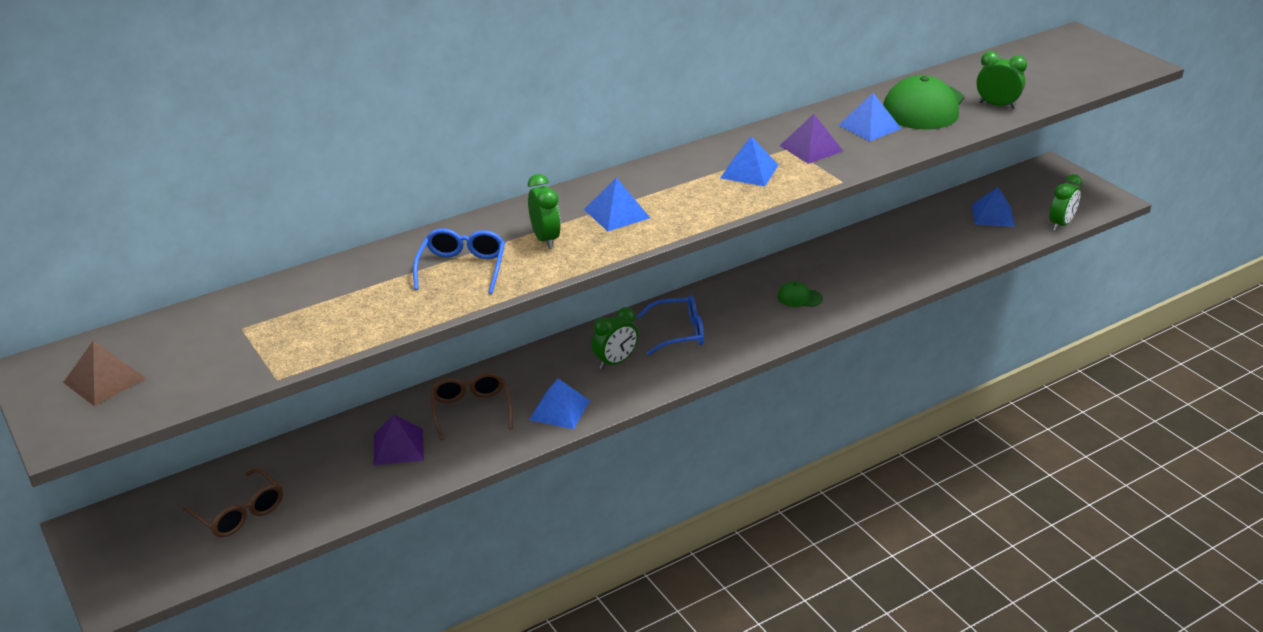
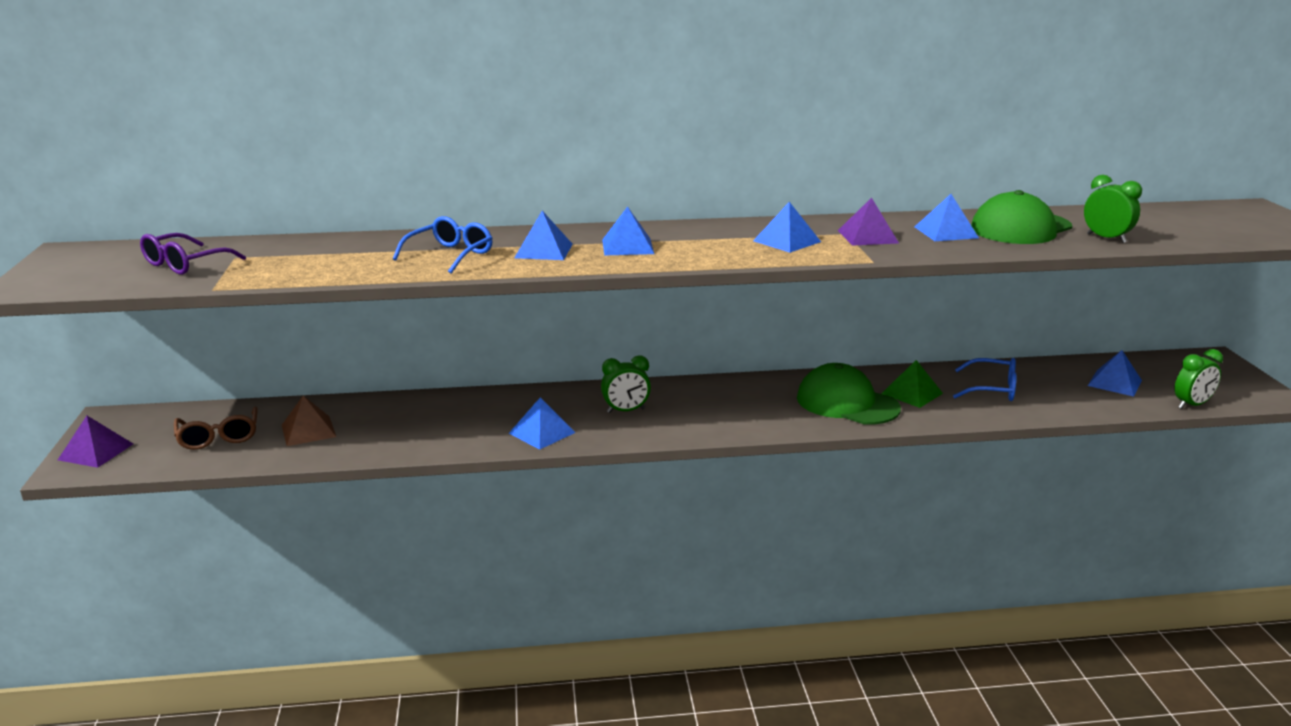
camera: 25 degrees right, 10 degrees down
(104, 380) = (99, 265): brown pyramid -> brown pyramid (308, 430)
(200, 352) = (185, 264): none -> purple glasses
(398, 446) = (384, 425): purple pyramid -> purple pyramid (96, 452)
(471, 410) = (468, 415): brown glasses -> none
(545, 239) = (543, 251): green clock -> blue pyramid
(678, 333) = (704, 403): blue glasses -> blue glasses (992, 389)
(799, 298) = (847, 403): green cap -> green cap, size x2.22
(844, 271) = (912, 393): none -> green pyramid

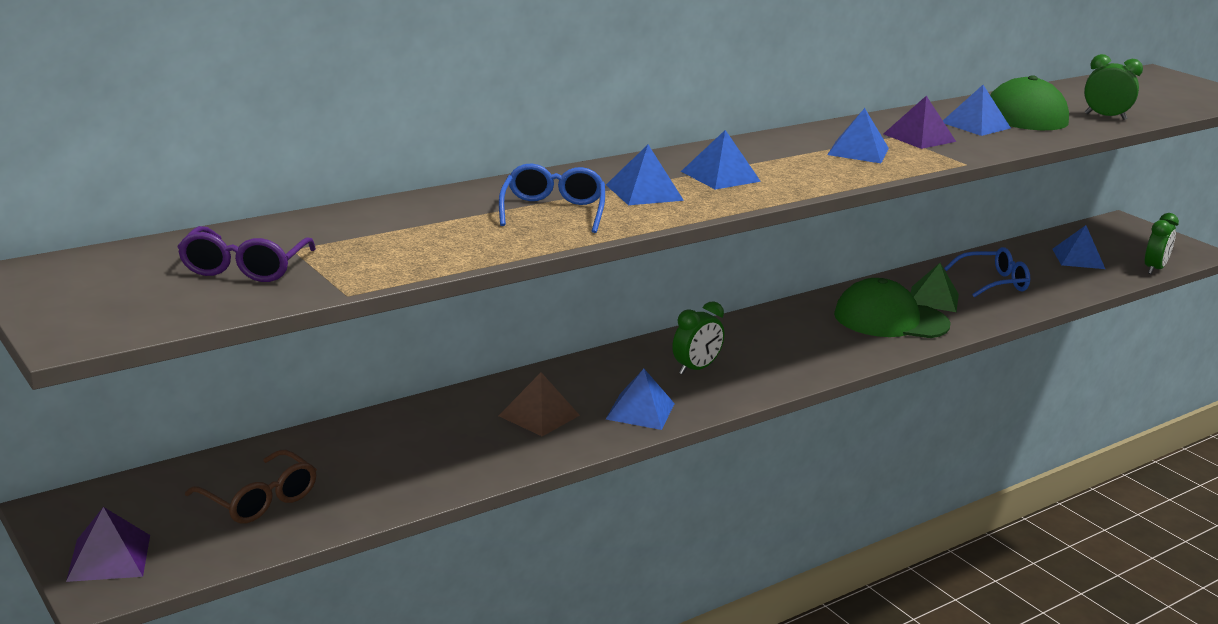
camera: 30 degrees left, 0 degrees up
(308, 430) = (367, 467): brown pyramid -> brown pyramid (539, 415)

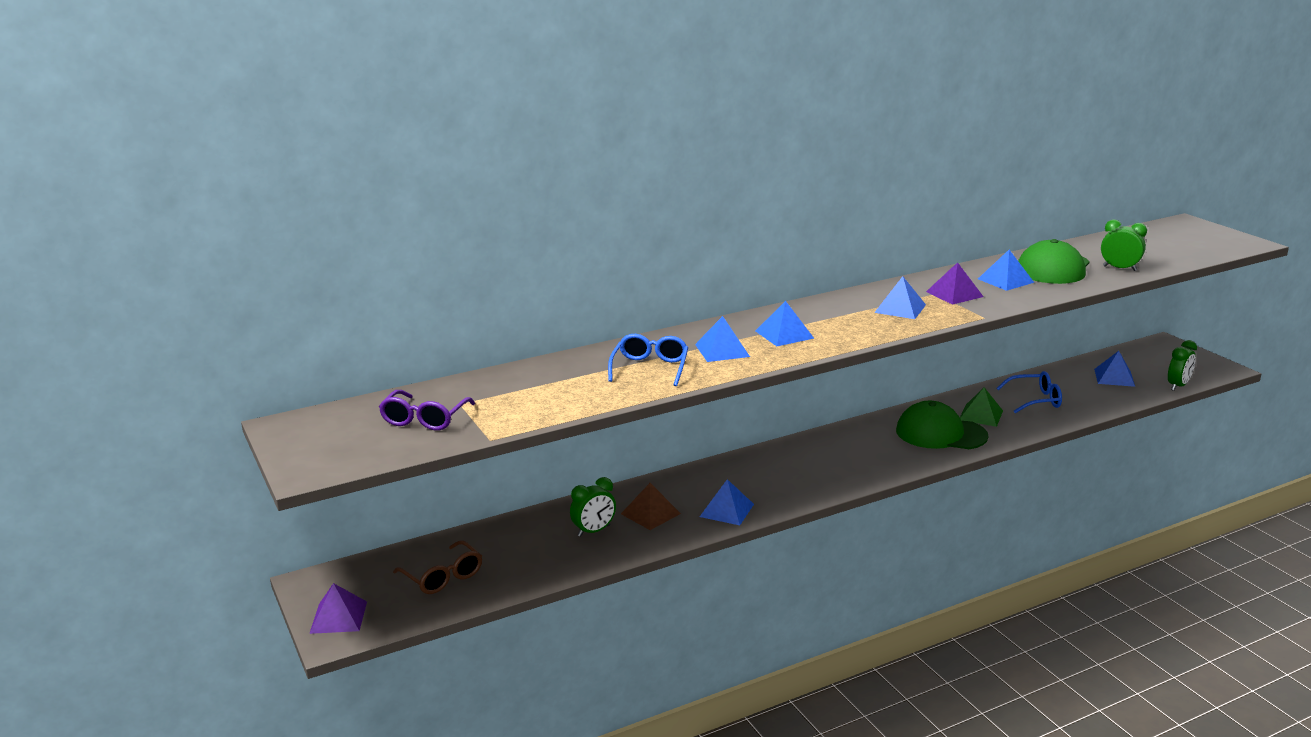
camera: 10 degrees right, 0 degrees up
(695, 369) = (776, 476): green clock -> green clock (594, 531)

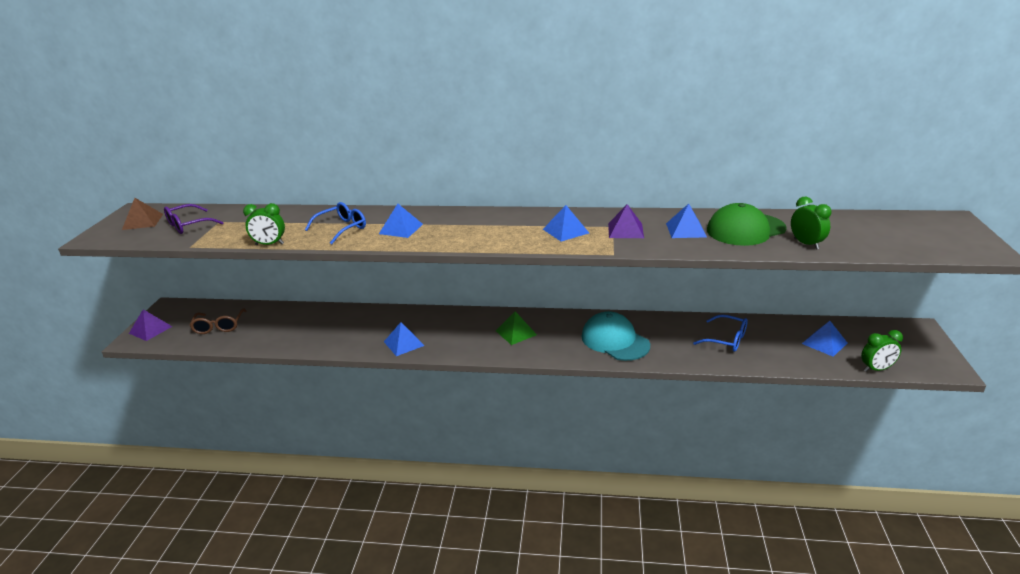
camera: 35 degrees right, 5 degrees up
(594, 531) = (320, 328): green clock -> green clock (269, 244)
(650, 513) = (362, 329): brown pyramid -> brown pyramid (143, 221)
(784, 334) = (456, 228): blue pyramid -> none
(941, 433) = (615, 341): green cap -> turquoise cap
(980, 415) = (665, 337): green pyramid -> green pyramid (516, 332)

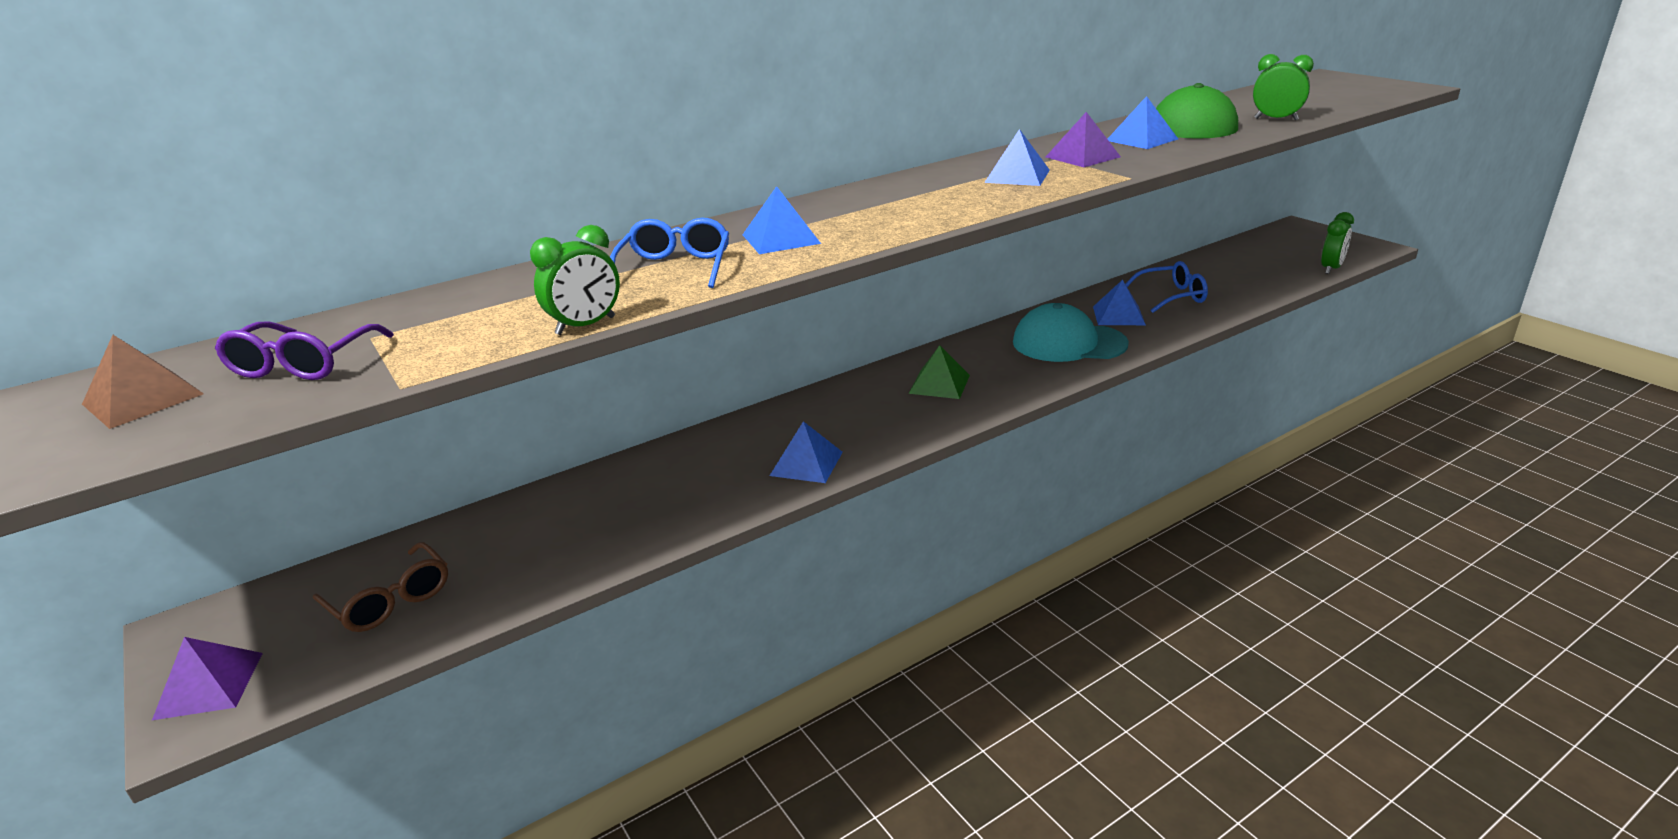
camera: 40 degrees left, 0 degrees up
(824, 343) = (1255, 265): blue pyramid -> blue pyramid (1118, 315)

